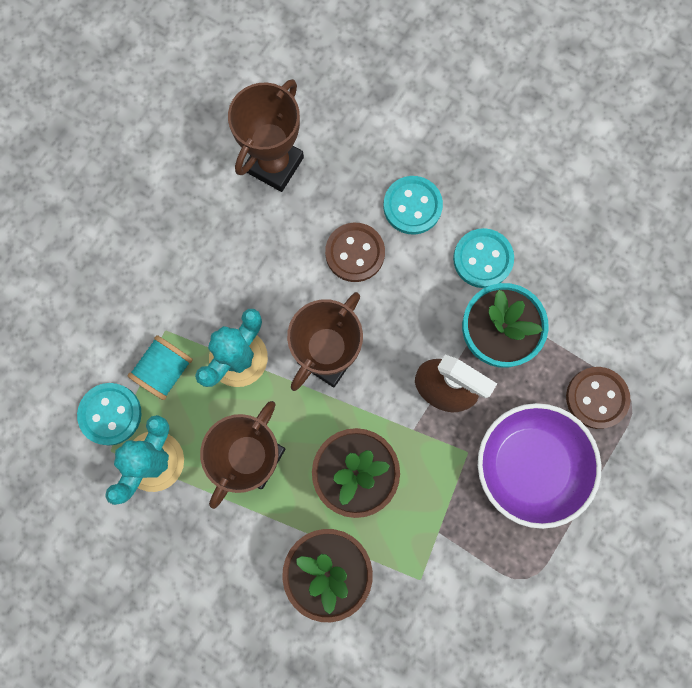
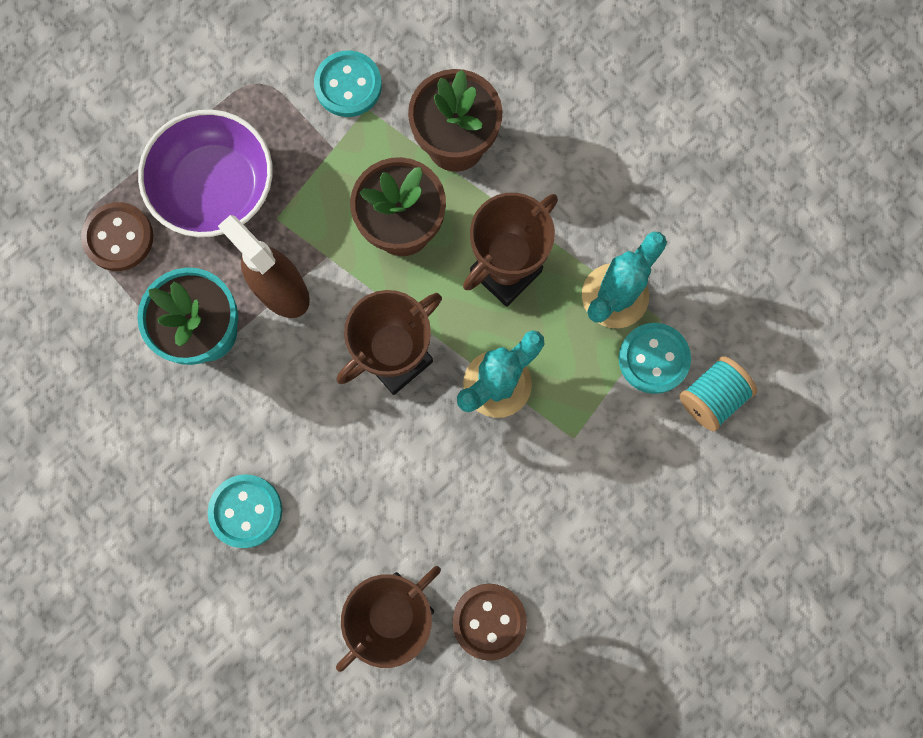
camera: 165 degrees left, 0 degrees up
(165, 370) = (582, 391): turquoise spool -> turquoise spool (711, 397)
(355, 253) = (331, 471): brown button -> brown button (489, 621)
(482, 259) = (186, 424): turquoise button -> turquoise button (348, 85)

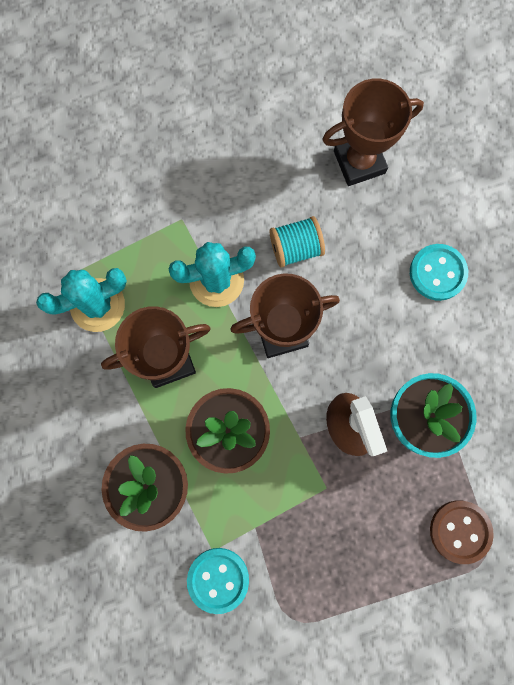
camera: 155 degrees left, 0 degrees up
(215, 188) = (365, 538): purple bowl -> none
(489, 621) = (299, 129): brown button -> none
(653, 359) = (95, 247): turquoise button -> none
(711, 397) = (70, 203): turquoise spool -> turquoise spool (295, 248)

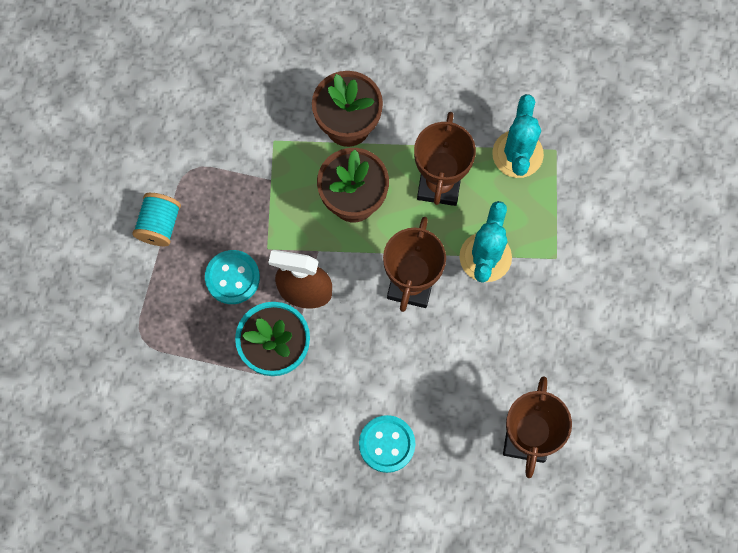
camera: 120 degrees right, 5 degrees down
(218, 579) = (250, 133): turquoise button -> turquoise button (232, 278)
(295, 248) = (477, 337): turquoise spool -> turquoise spool (159, 225)
(460, 531) = (172, 330): brown button -> none

